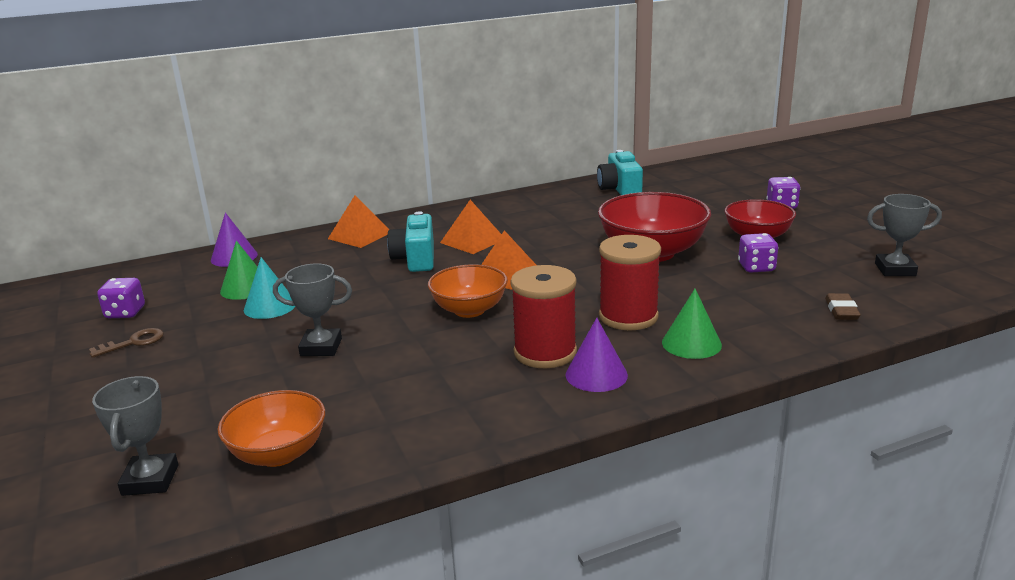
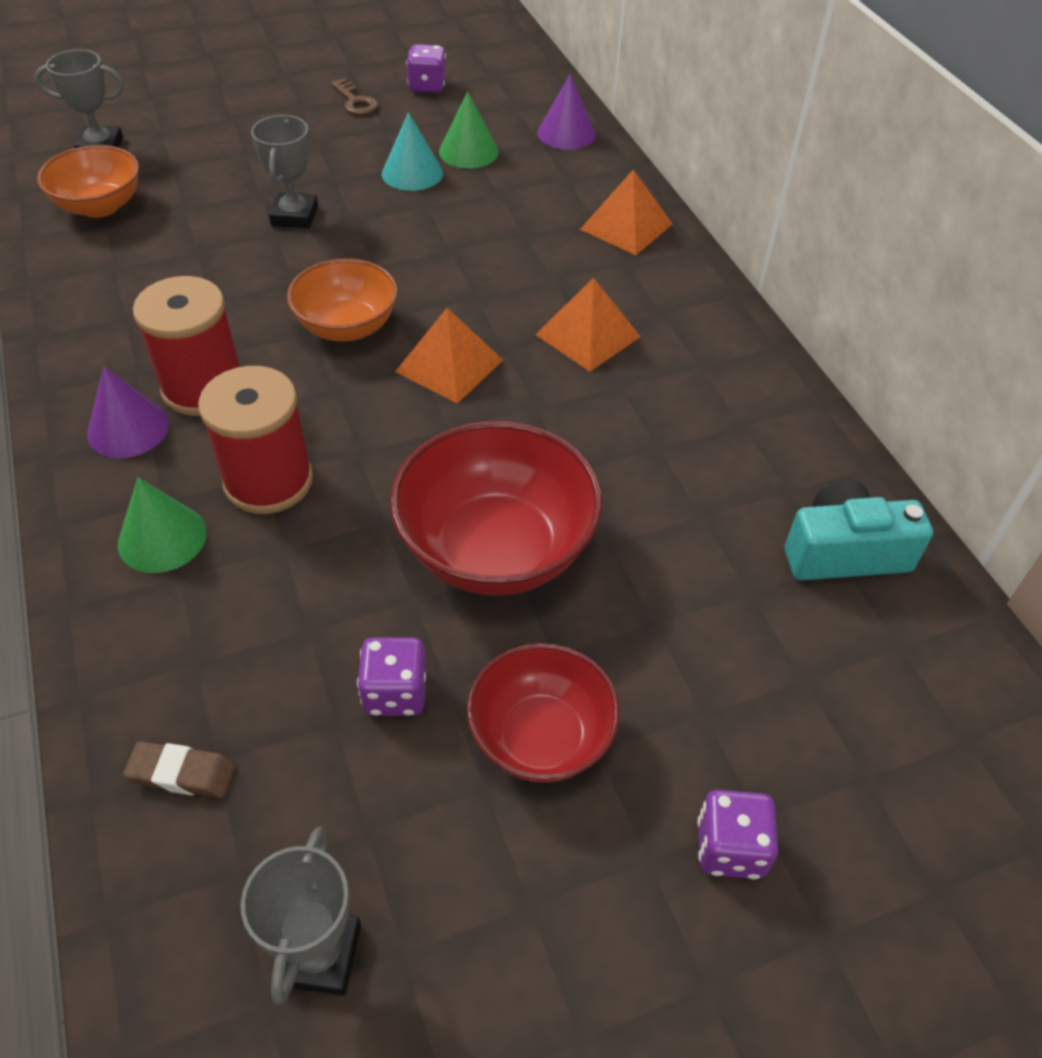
camera: 90 degrees right, 25 degrees up
(415, 259) = (528, 279): turquoise camera -> none

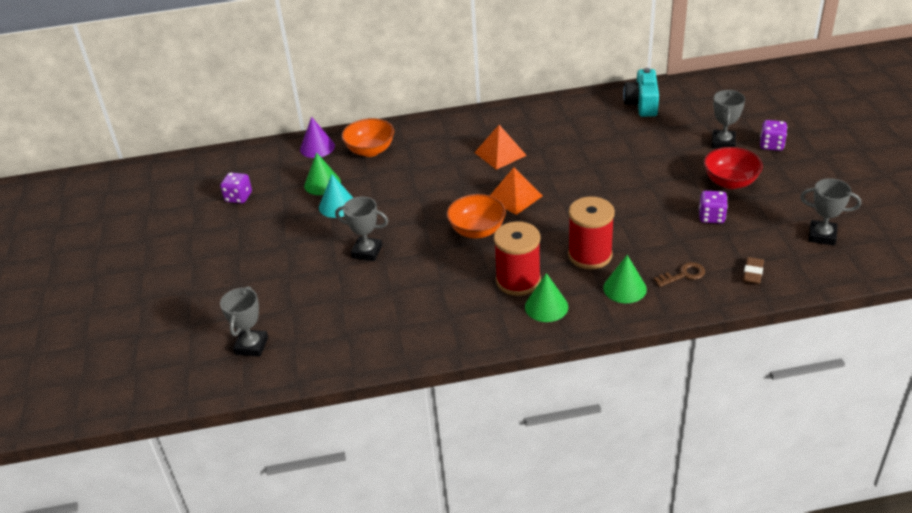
camera: 75 degrees left, 10 degrees down
(100, 206) = (328, 338): orange bowl -> orange bowl (370, 150)
(128, 429) = (546, 306): purple cone -> green cone
(355, 102) = (244, 228): brown key -> brown key (683, 275)
(496, 549) = (636, 188): red bowl -> none
(626, 226) = (414, 135): orange pyramid -> none
(715, 726) = (723, 142): none -> grey trophy

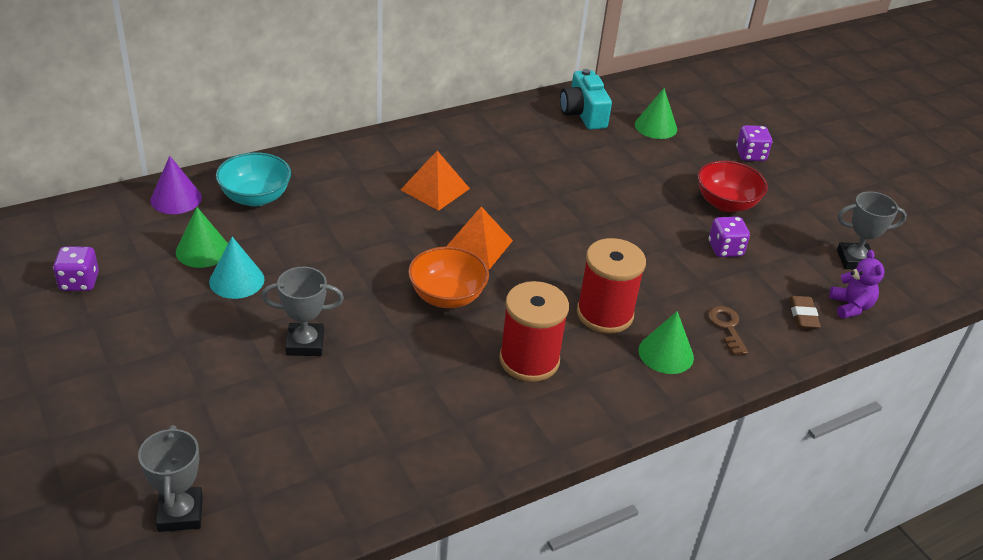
camera: 25 degrees left, 0 degrees up
(370, 150) = (255, 197): orange bowl -> turquoise bowl
(546, 306) = (580, 391): green cone -> green cone (655, 126)
(683, 275) = (727, 327): brown key -> brown key turned 60 degrees counterclockwise
(723, 142) = (696, 156): grey trophy -> none
(798, 271) = (850, 307): none -> purple teddy bear

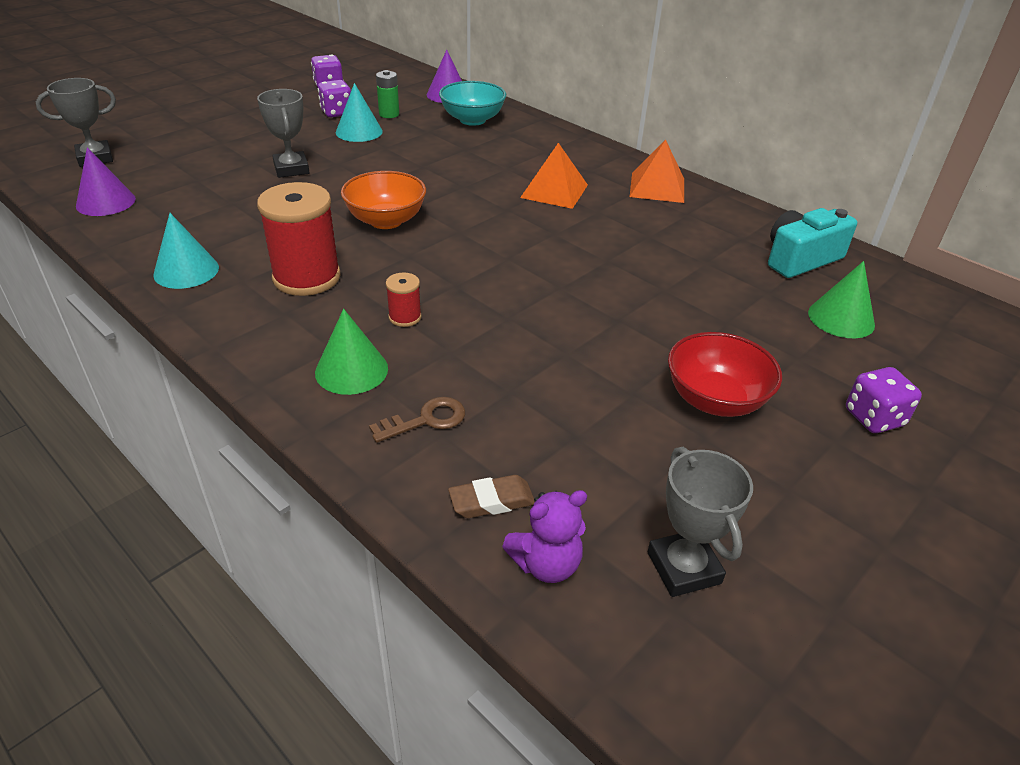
camera: 75 degrees right, 0 degrees up
(202, 250) = (389, 114): green cone -> green battery
(314, 501) = (106, 202): none -> purple cone
(477, 245) = (477, 225): orange pyramid -> orange pyramid (657, 187)
(491, 439) = (186, 271): none -> turquoise cone
(604, 314) = (405, 317): red spool -> red spool, size x0.46
(725, 249) = (601, 406): purple dice -> purple dice (337, 113)

